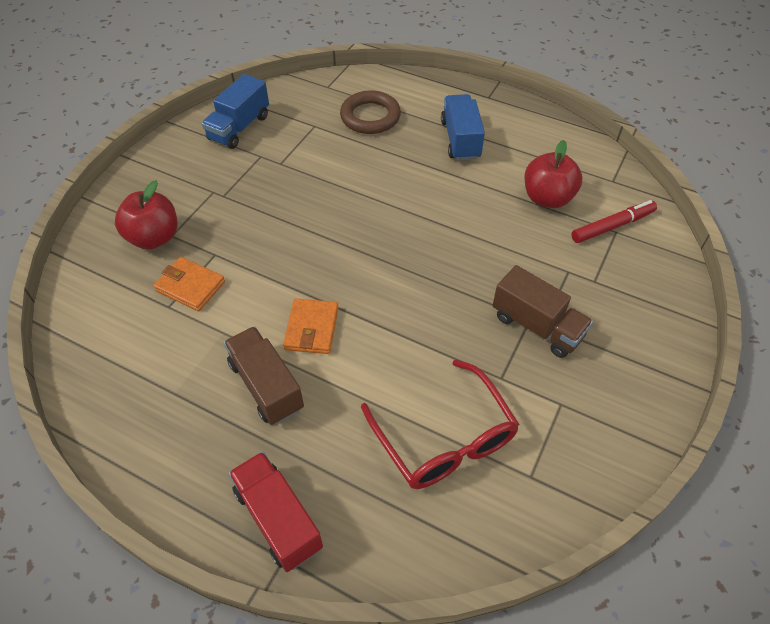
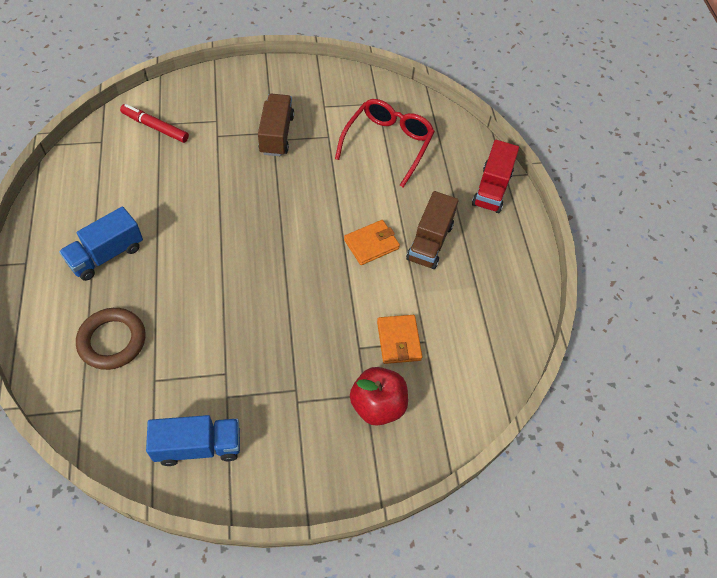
camera: 130 degrees left, 5 degrees up
(547, 198) = (148, 171): red apple -> none

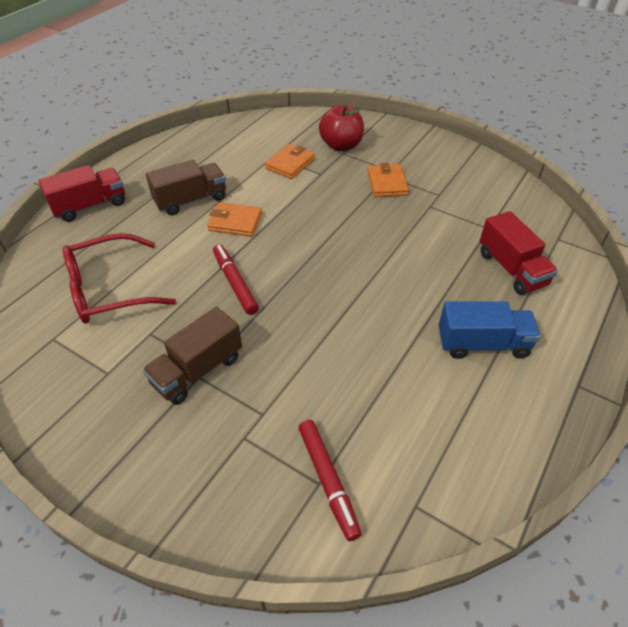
camera: 135 degrees left, 10 degrees down
(112, 341) = (511, 269): brown ring -> red truck
(198, 446) = (477, 181): blue truck -> none
(287, 378) = (387, 183): none -> orange wallet
(314, 196) = (235, 283): none -> red marker

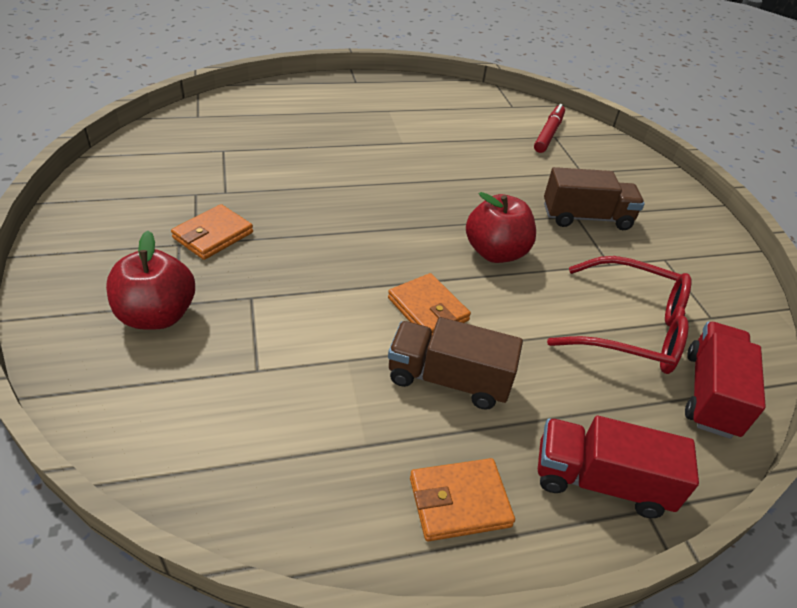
camera: 140 degrees left, 5 degrees down
(235, 283) = (495, 252): red marker -> red apple
(290, 164) = (260, 338): orange wallet -> orange wallet (459, 502)
(482, 344) = (371, 117): blue truck -> none
(511, 269) = (270, 126): red truck -> red truck (710, 394)

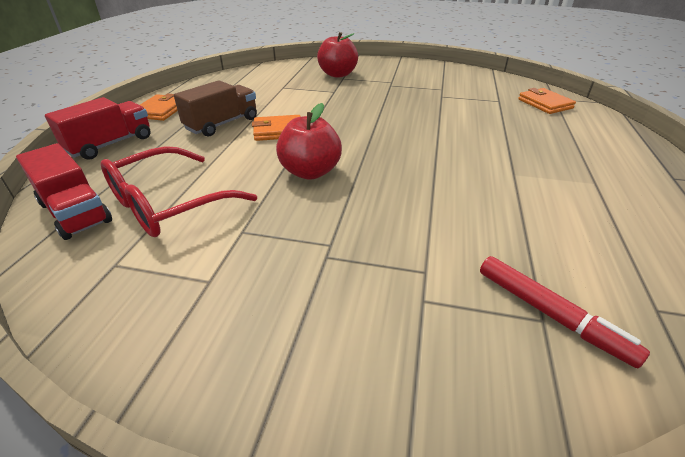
camera: 120 degrees right, 5 degrees down
(213, 235) = (395, 89): orange wallet -> orange wallet (545, 104)
(586, 217) = (321, 251): brown truck -> none

